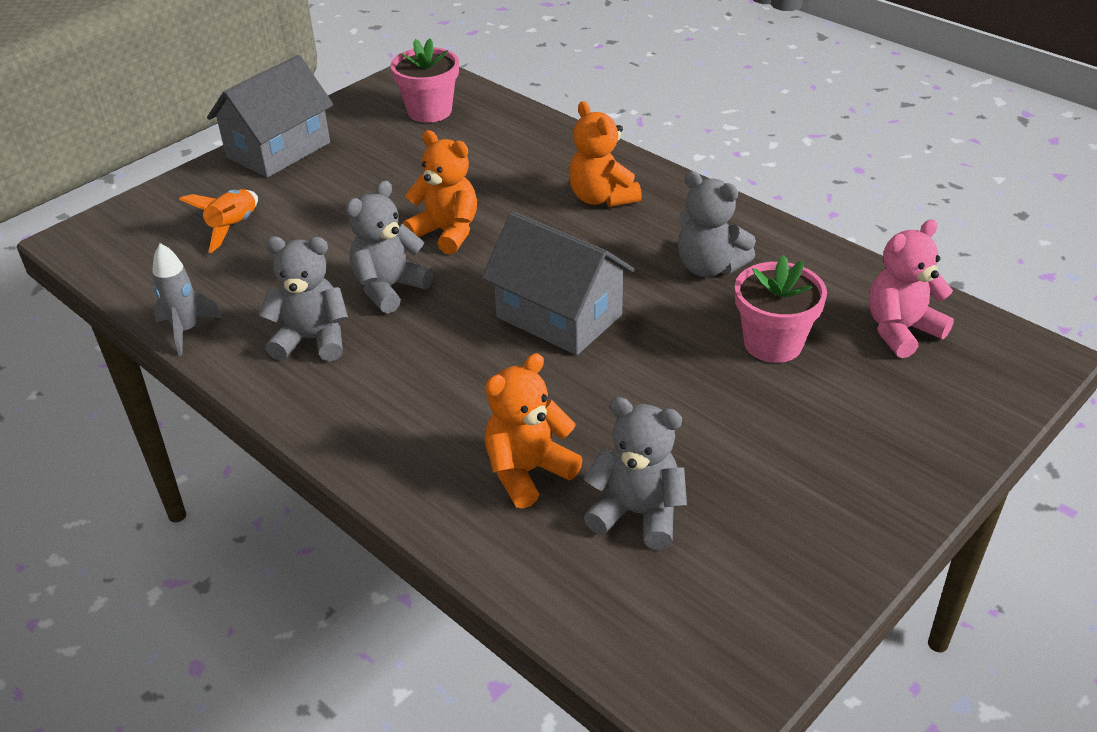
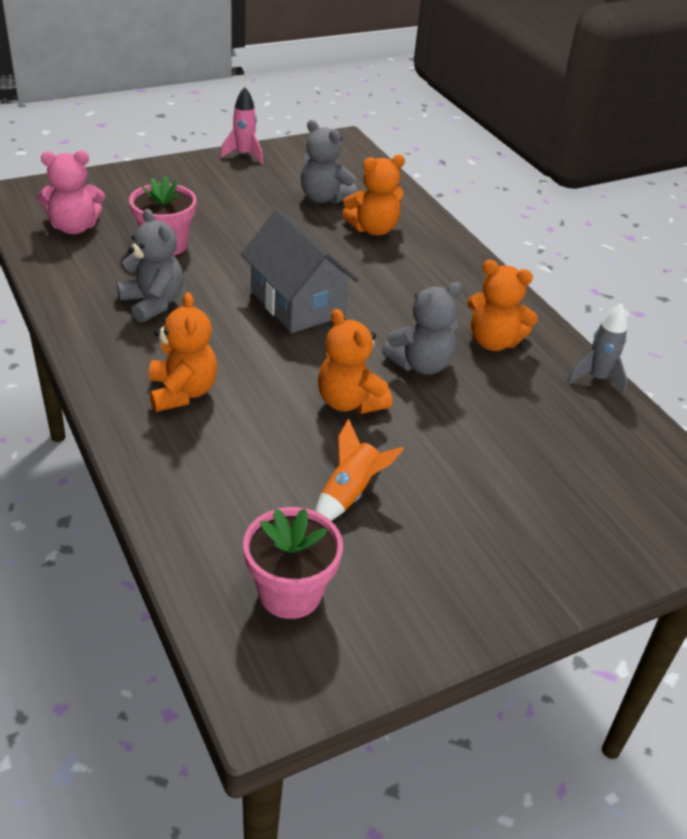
camera: 165 degrees left, 0 degrees up
(233, 228) = (561, 475): orange rocket -> orange rocket (350, 494)
(278, 150) = (505, 584): grey house -> none
(312, 339) = (493, 342): grey teddy bear -> orange teddy bear
(842, 576) = (244, 155): none -> pink rocket

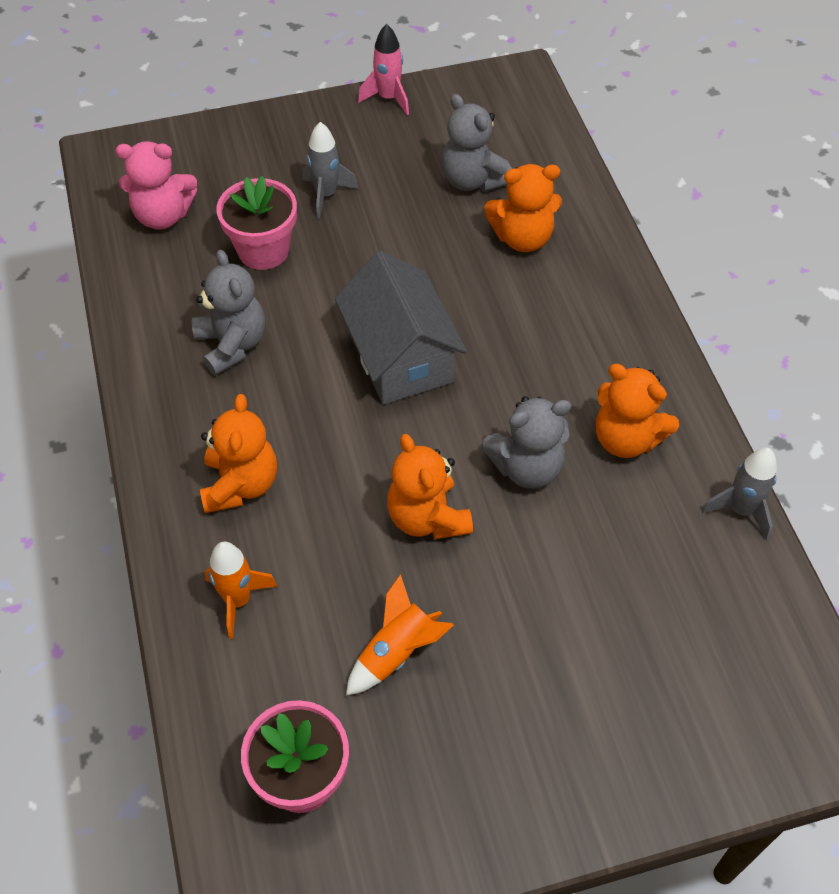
camera: 15 degrees right, 15 degrees up
(199, 471) = (238, 600): none -> orange rocket
(209, 210) = (326, 195): none -> grey rocket

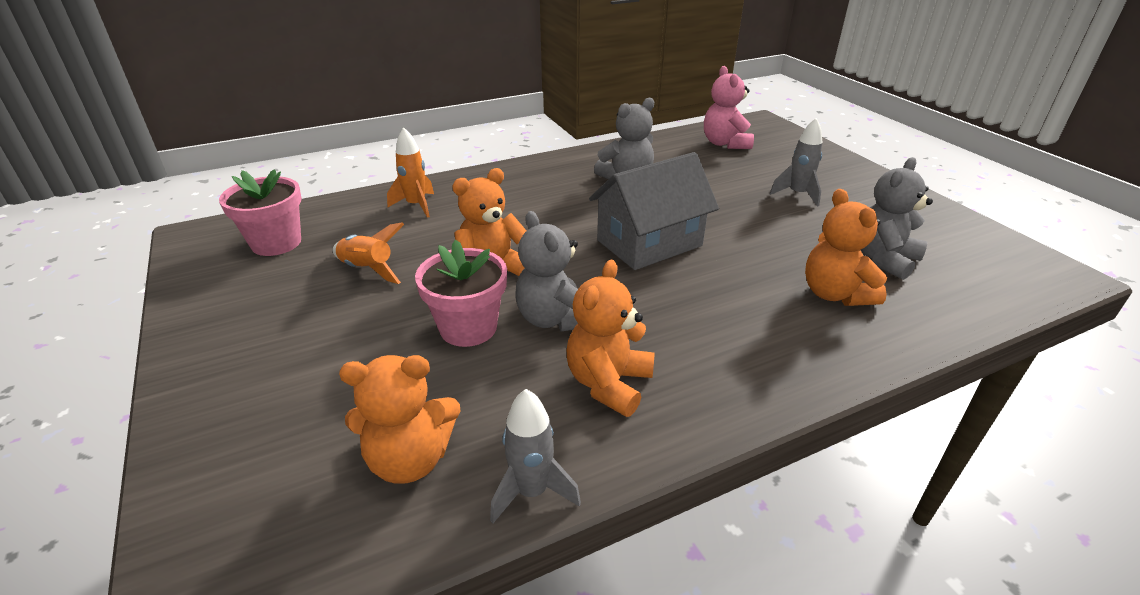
camera: 80 degrees right, 20 degrees down
(240, 484) = (508, 195): orange teddy bear -> orange teddy bear (410, 459)
(263, 250) = (720, 178): pink flower pot -> pink flower pot (468, 328)
(388, 98) = (937, 208): pink rocket -> none

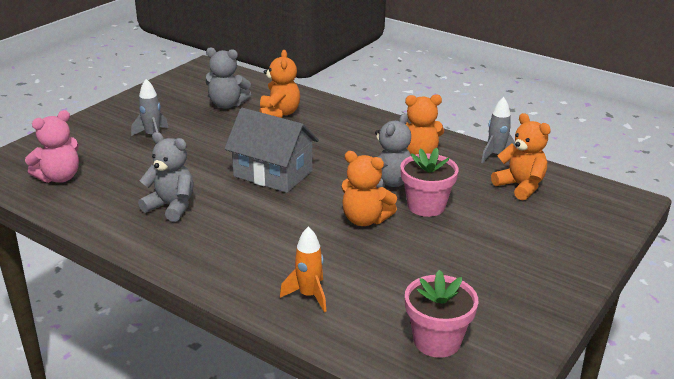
camera: 120 degrees left, 5 degrees down
(368, 270) = (417, 271): orange rocket -> none
(835, 294) = (279, 114): orange teddy bear -> orange teddy bear turned 45 degrees counterclockwise

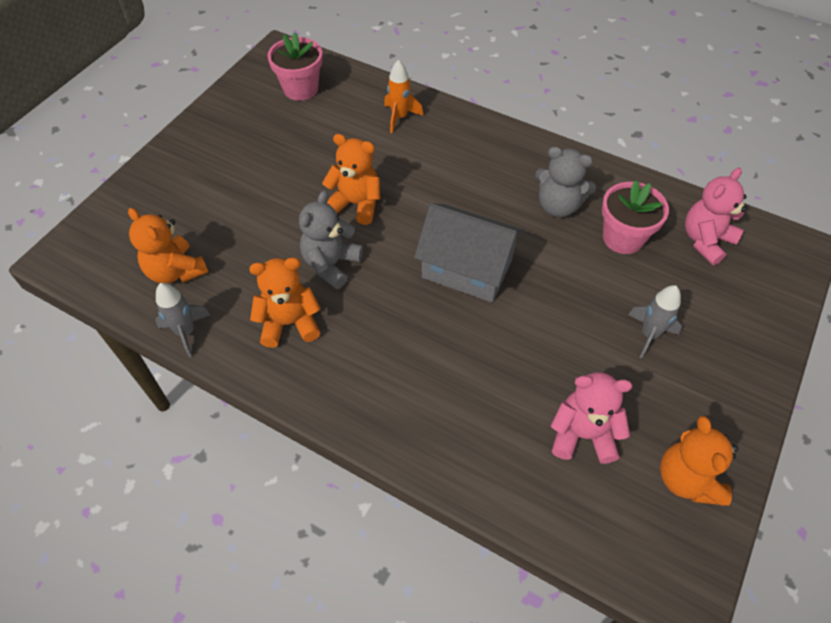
camera: 175 degrees right, 25 degrees up
(227, 105) = (582, 435): grey teddy bear -> pink teddy bear
(279, 114) = (493, 414): orange teddy bear -> orange teddy bear (687, 479)
(426, 206) = (291, 229): pink flower pot -> pink flower pot (623, 238)

